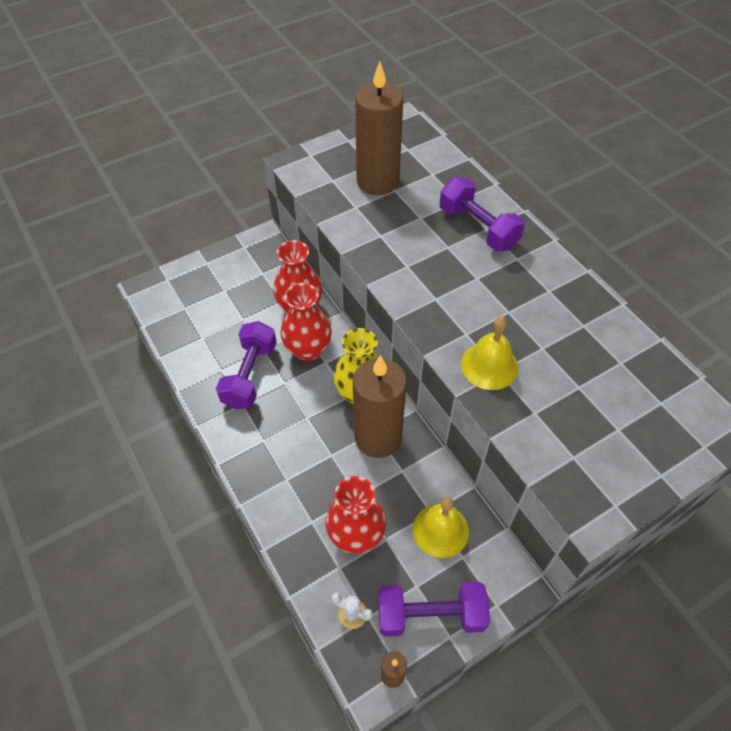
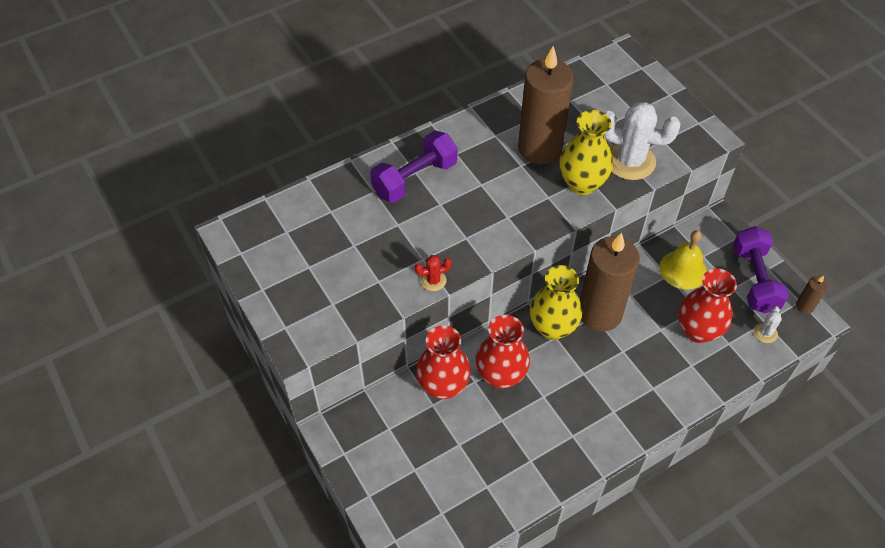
camera: 90 degrees left, 0 degrees up
(250, 375) = (536, 430): purple dumbbell -> none
(356, 242) = (433, 280): none -> red cactus
(377, 181) = (338, 260): brown candle -> brown candle (540, 148)
(489, 365) = (582, 183): yellow bell -> yellow vase
(531, 417) = (630, 161): none -> white cactus

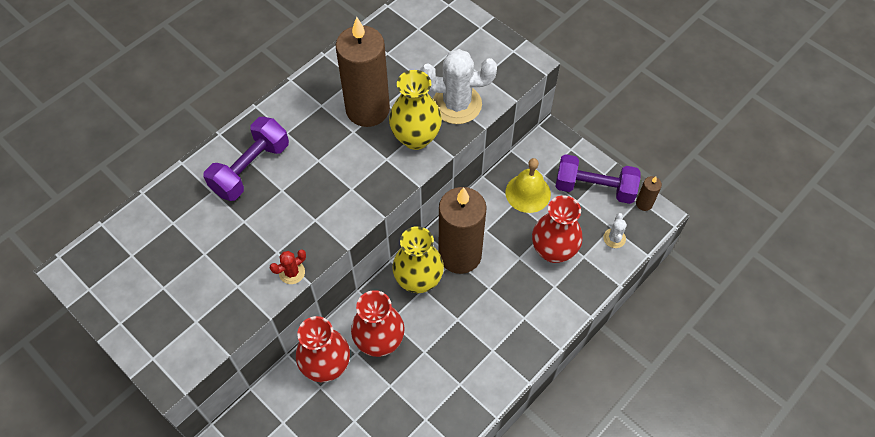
camera: 15 degrees left, 5 degrees up
(754, 280) = (594, 188): purple dumbbell -> purple dumbbell turned 60 degrees counterclockwise

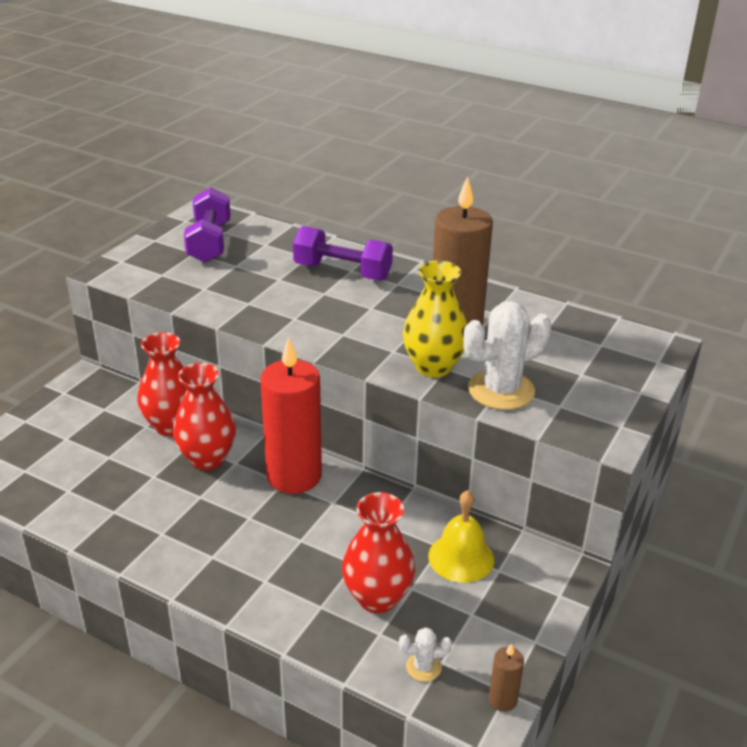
camera: 75 degrees right, 25 degrees down
(292, 272) = (226, 315): red cactus -> none
(418, 280) = (294, 476): yellow vase -> red candle
(457, 104) = (501, 390): white cactus -> white cactus turned 75 degrees clockwise
(460, 255) = (340, 506): brown candle -> none
(594, 188) = (503, 632): purple dumbbell -> purple dumbbell (209, 242)

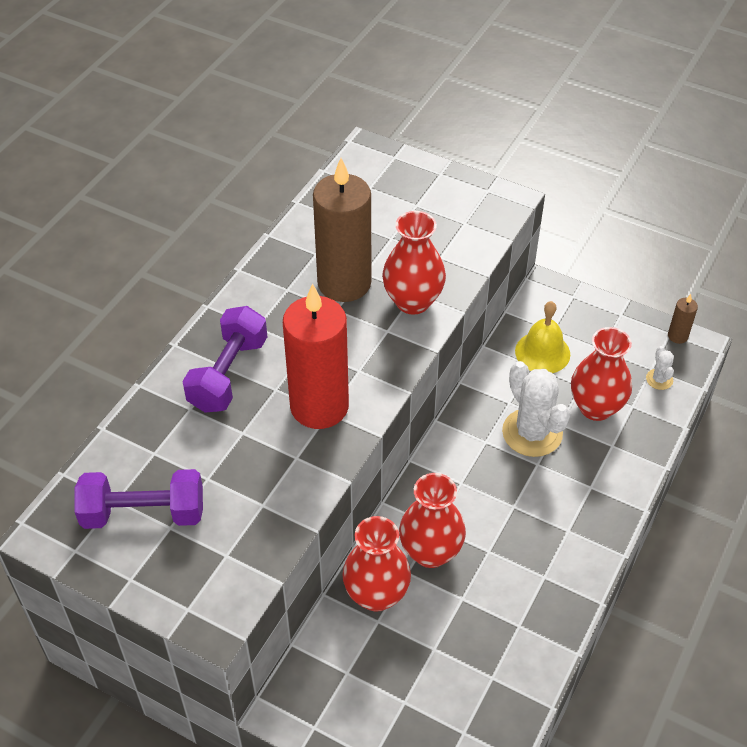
camera: 90 degrees left, 15 degrees up
(294, 476) = (451, 474): red candle -> red candle (319, 406)
(433, 367) = (413, 301): yellow vase -> red vase
(501, 390) = (446, 257): white cactus -> white cactus (532, 433)

